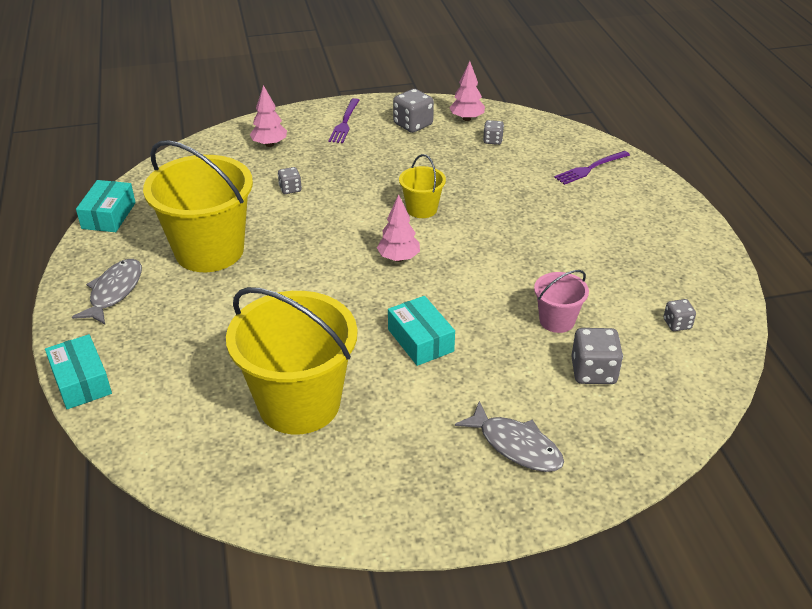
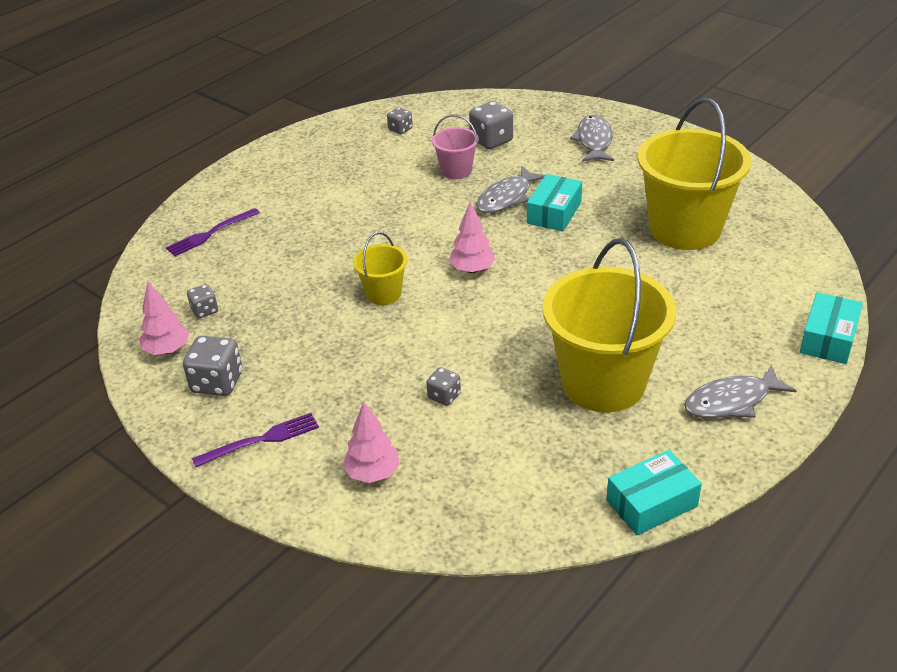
camera: 125 degrees left, 0 degrees up
(477, 326) = (507, 197): none -> grey fish
(590, 169) = (210, 234): purple fork -> purple fork turned 120 degrees clockwise

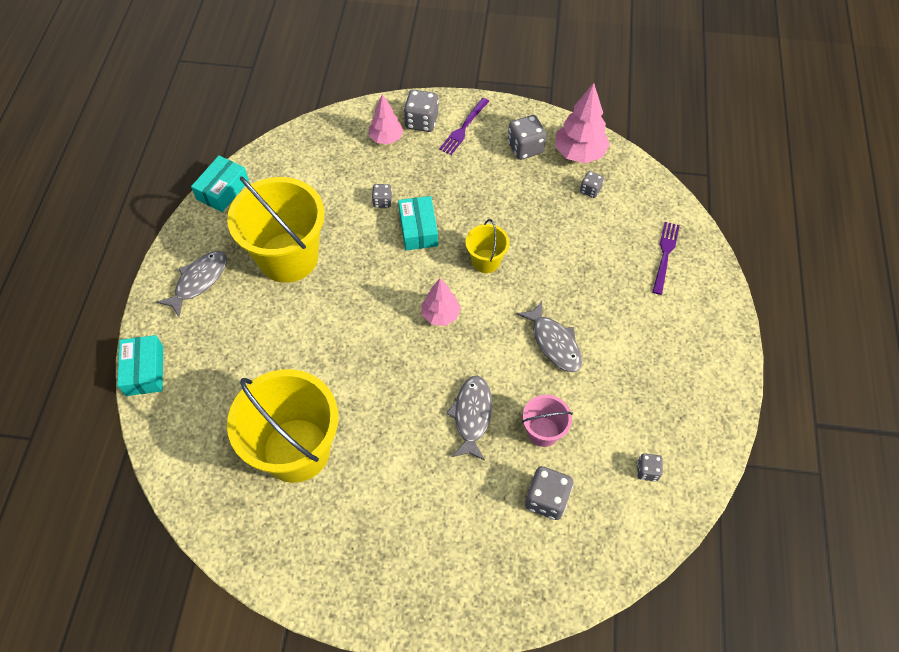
camera: 145 degrees right, 20 degrees up
(167, 350) = (579, 153): pink tree -> pink tree, size x1.54
(305, 475) = (421, 121): none -> grey dice
(554, 213) = (419, 415): turquoise box -> turquoise box (418, 229)
(594, 141) = (446, 553): grey fish -> grey fish (554, 342)

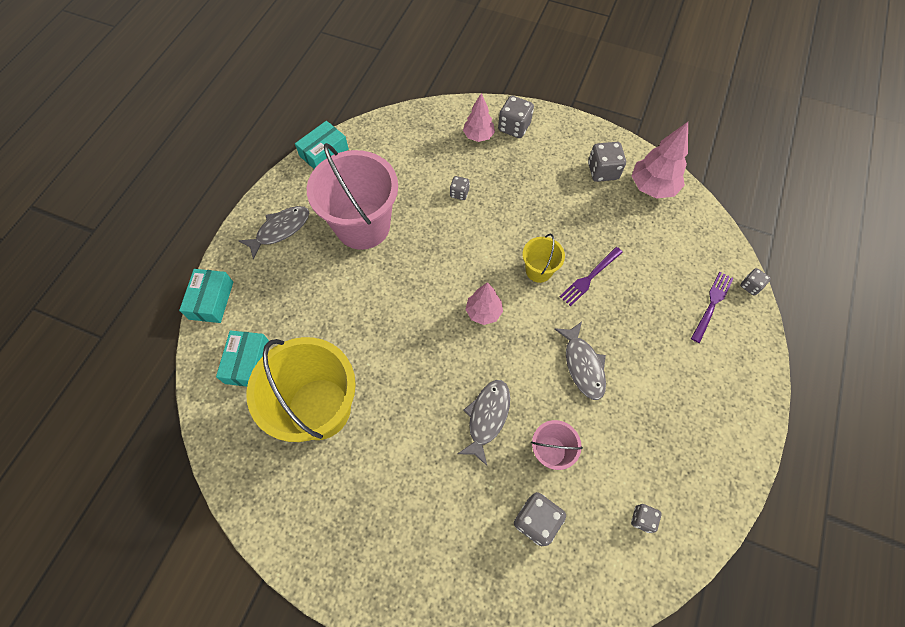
camera: 15 degrees right, 5 degrees up
(288, 257) = (363, 226): yellow bucket -> pink bucket
(418, 229) = (484, 226): turquoise box -> turquoise box (247, 362)
(463, 128) = (550, 141): purple fork -> purple fork (589, 278)
(590, 190) = (654, 225): grey dice -> grey dice (750, 286)

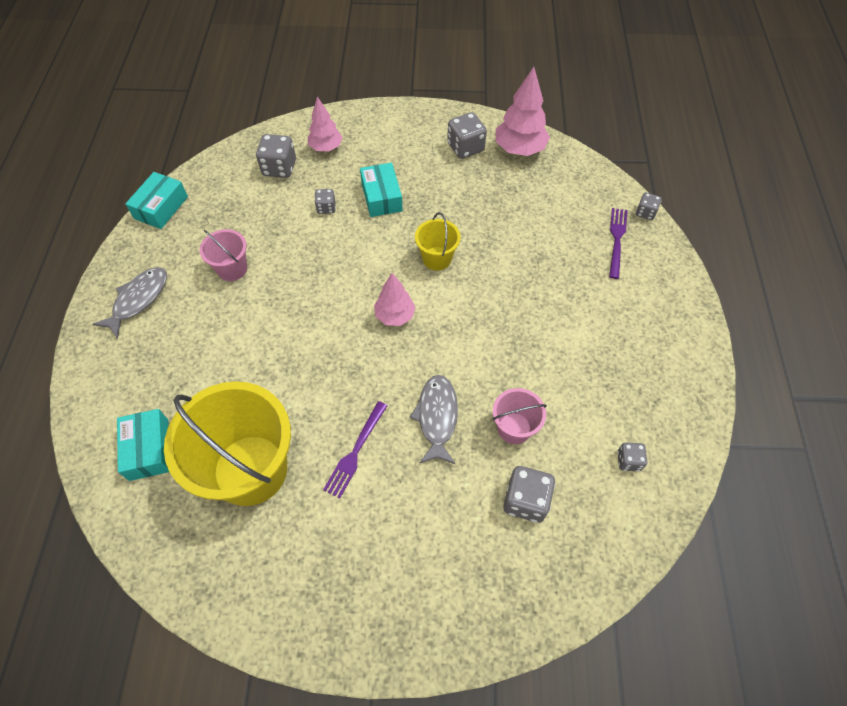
camera: 20 degrees left, 5 degrees down
(211, 300) = (81, 397): turquoise box -> turquoise box (381, 197)
(363, 226) = (232, 269): pink bucket -> pink bucket, size x0.47
(514, 127) = (360, 129): grey dice -> grey dice (279, 168)
(583, 365) = (515, 335): grey fish -> none
(589, 278) = (490, 250): purple fork -> purple fork (355, 452)

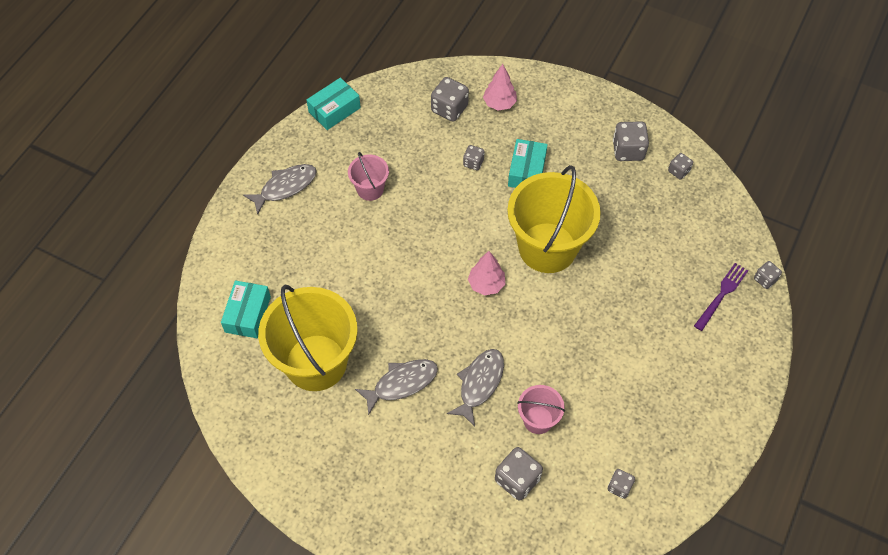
camera: 25 degrees right, 0 degrees up
(355, 452) = (401, 383): purple fork -> grey fish
(437, 258) = (547, 247): yellow bucket -> yellow bucket, size x2.11
(519, 149) = (678, 171): pink tree -> grey dice

